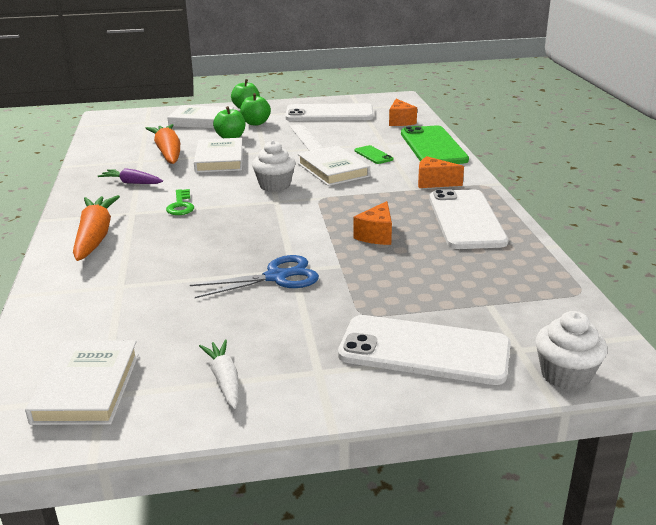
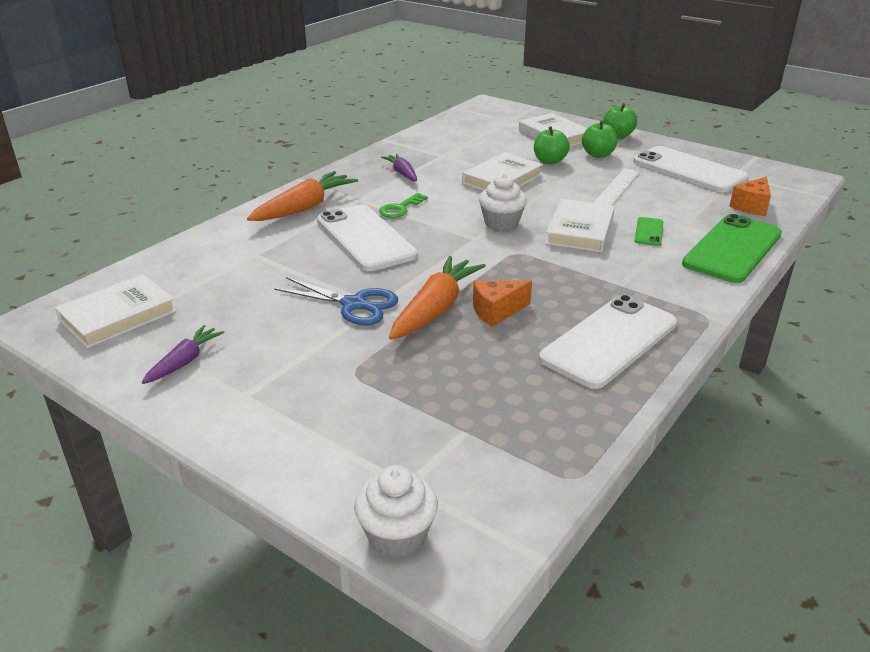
camera: 45 degrees right, 5 degrees up
(168, 152) = (475, 156): orange carrot -> orange carrot (435, 309)
(224, 380) = (185, 361): white carrot -> purple carrot
(424, 351) = (336, 432): white phone -> white phone (365, 238)
(434, 182) = (654, 288): orange cheese -> none

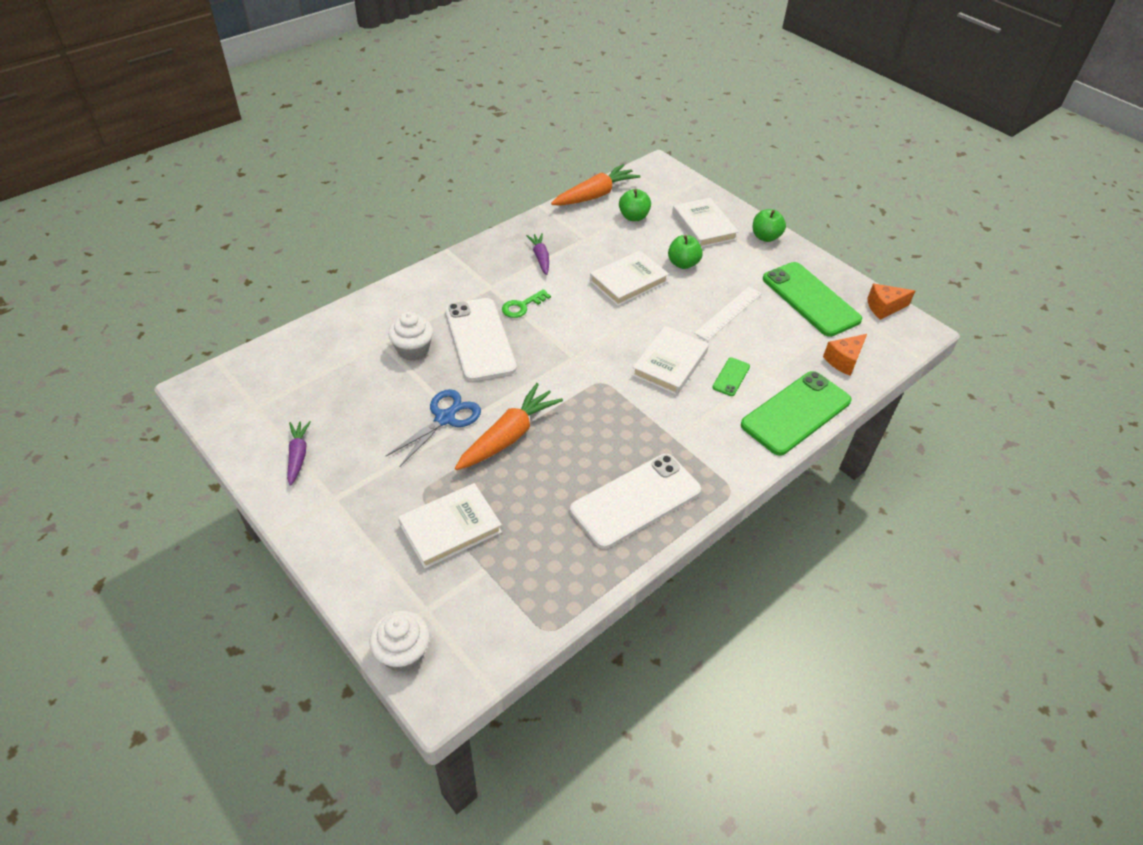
camera: 10 degrees right, 15 degrees up
(118, 316) = (259, 395): white book -> white book (450, 528)
(185, 361) = (298, 455): purple carrot -> purple carrot turned 45 degrees counterclockwise
(304, 207) = (440, 290): orange carrot -> orange carrot (595, 195)
(354, 304) = (445, 418): blue scissors -> blue scissors turned 90 degrees counterclockwise
(496, 311) = (557, 449): orange cheese -> orange cheese (884, 307)
(501, 223) = (604, 341): white cupcake -> white cupcake (413, 349)
(598, 154) = (733, 262): green apple -> green apple (633, 217)
(689, 170) = (810, 299): white phone -> green phone

